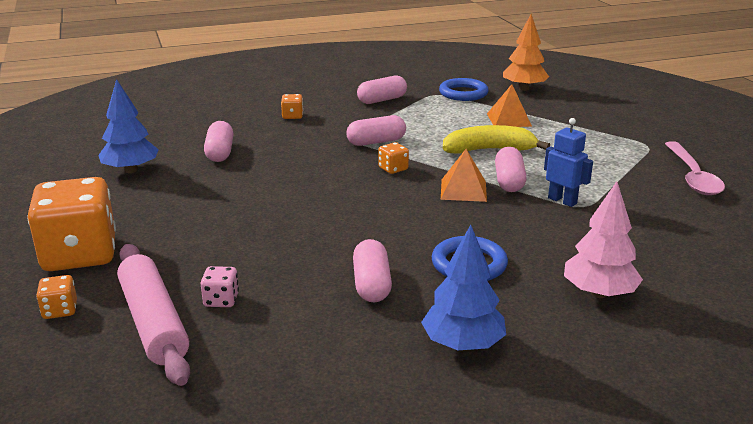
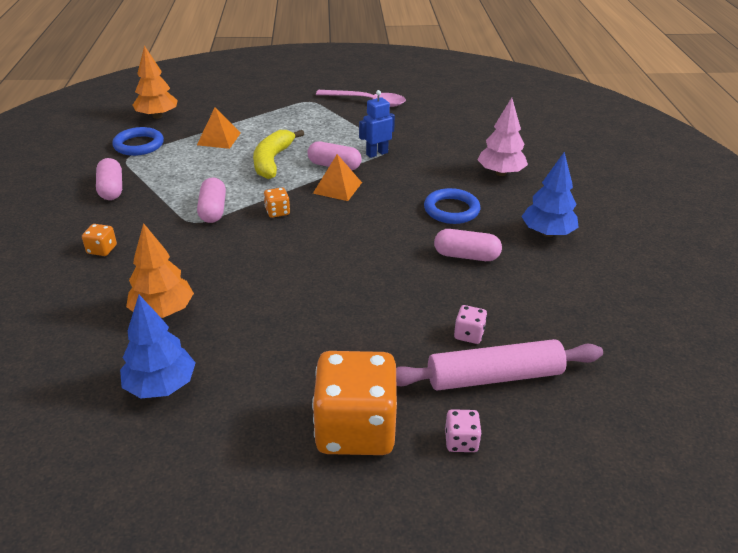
camera: 75 degrees left, 10 degrees up
(60, 310) = (461, 441): orange dice -> pink dice
(220, 153) = (163, 311): pink capsule -> orange tree

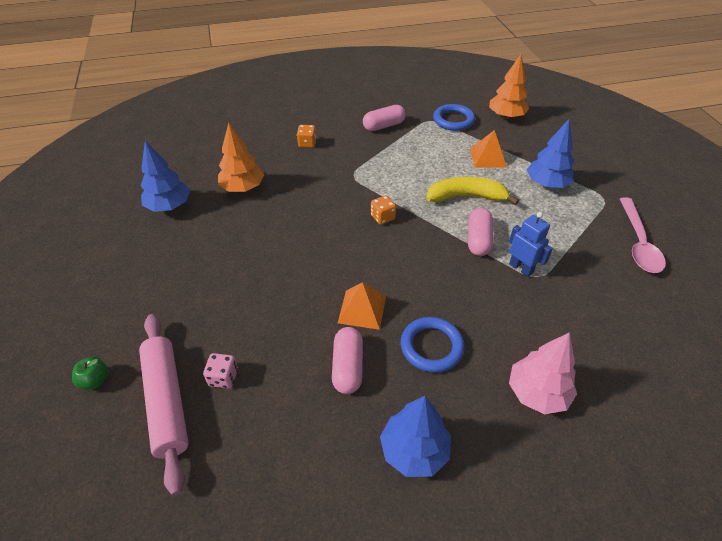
camera: 80 degrees right, 10 degrees up
(213, 210) = (372, 181): pink capsule -> none
(277, 120) = (546, 184): none -> blue tree
(337, 188) = (438, 249): orange pyramid -> orange pyramid (362, 309)
(355, 429) = (118, 311): orange dice -> none
(461, 441) = (95, 380): pink dice -> green apple

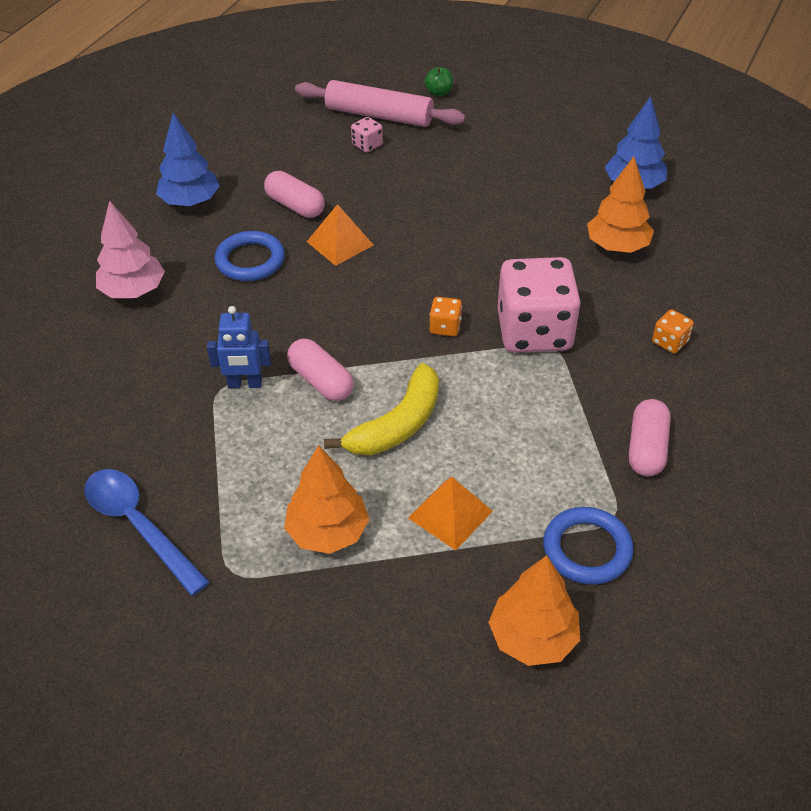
camera: 130 degrees right, 0 degrees up
(348, 185) = (534, 331): none -> pink dice
(546, 184) = (327, 532): blue tree -> orange tree
(638, 243) = (139, 526): pink spoon -> blue spoon

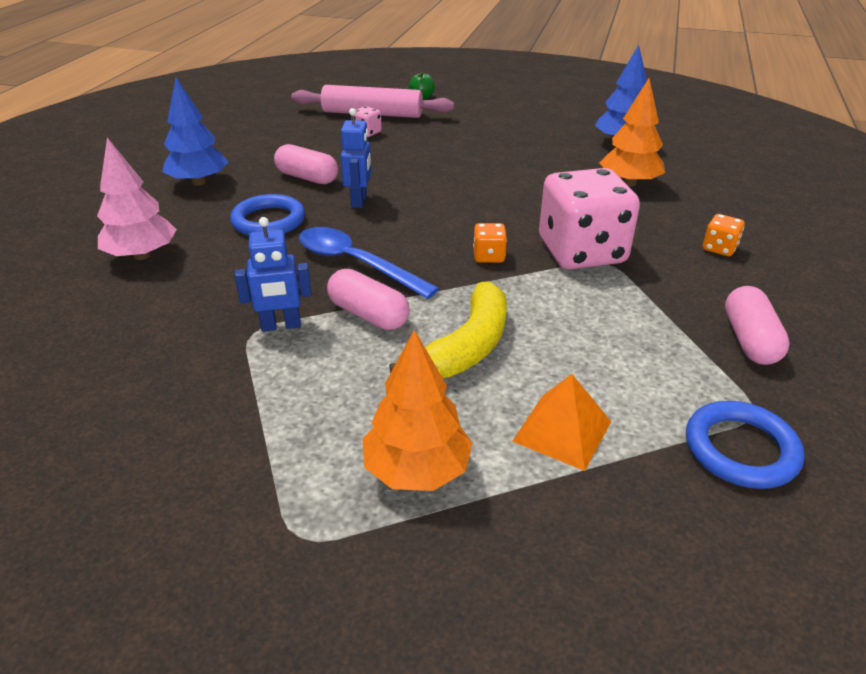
camera: 10 degrees left, 10 degrees down
(139, 526) = (162, 494): blue spoon -> blue spoon (356, 263)
(340, 243) = (359, 201): orange pyramid -> blue robot
(533, 637) = (729, 566): orange tree -> none

